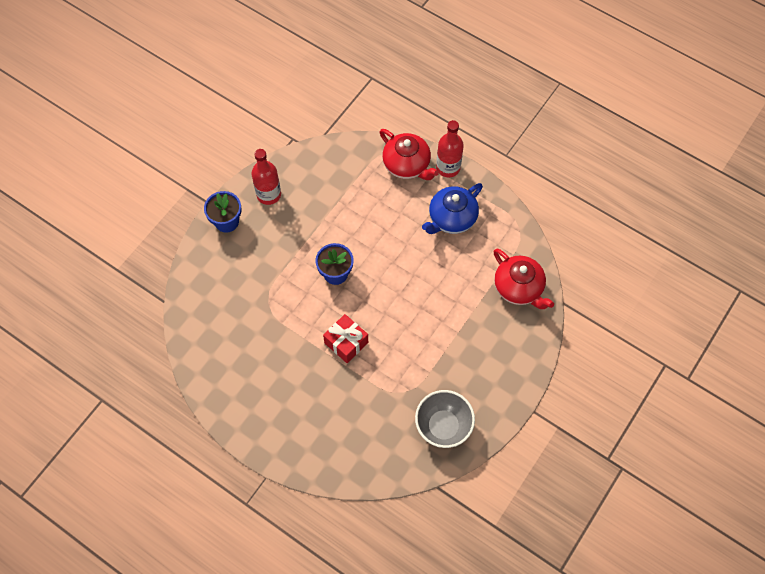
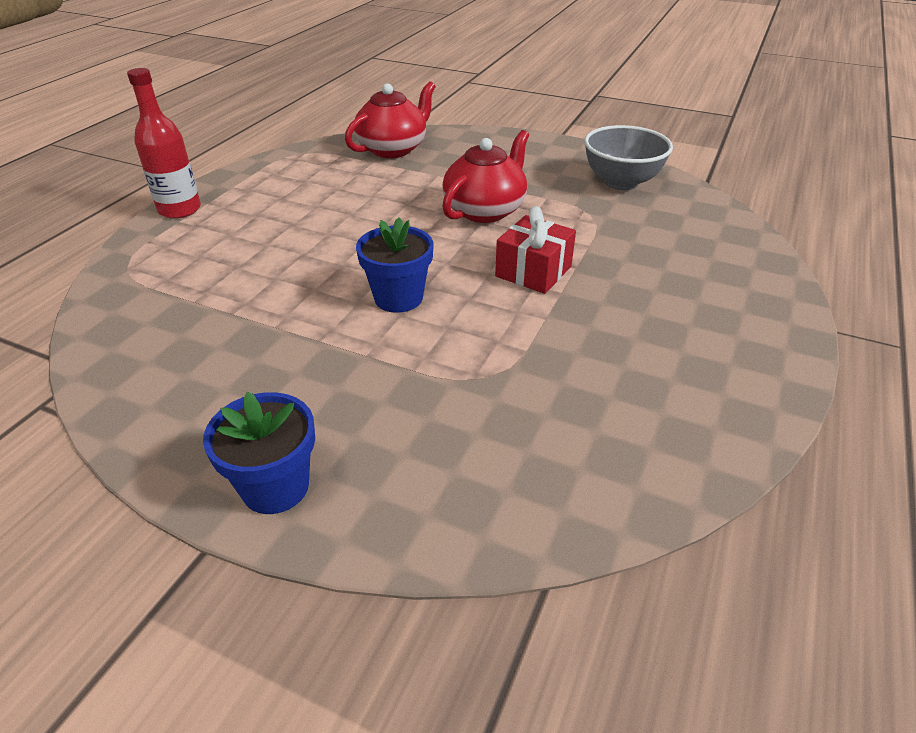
camera: 100 degrees left, 25 degrees down
(269, 194) = (200, 418): red bottle -> none
(407, 165) = (164, 246): red teapot -> red teapot (485, 210)
(451, 218) = (279, 200): blue teapot -> none

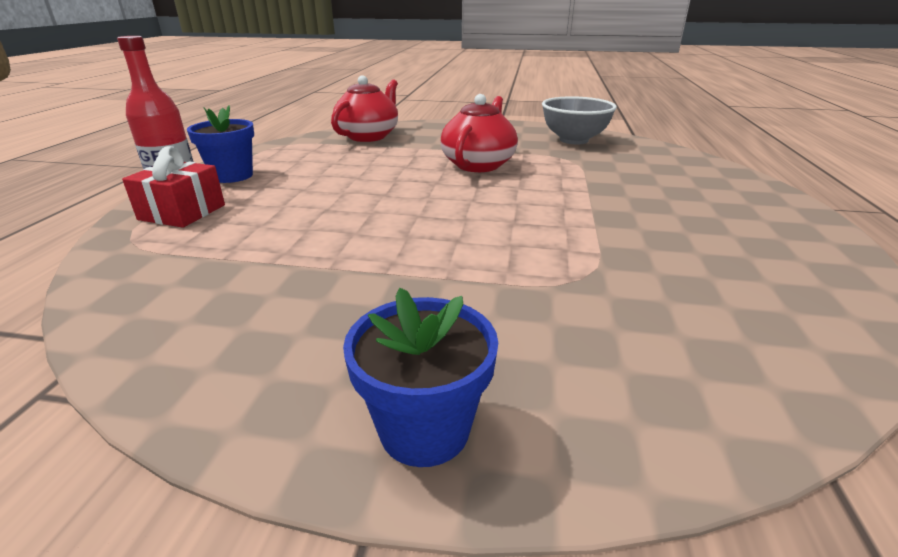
camera: 15 degrees left, 10 degrees down
(398, 298) = (446, 229): blue flower pot -> blue flower pot (232, 176)
(533, 271) = (555, 198): red gift -> red gift (182, 212)

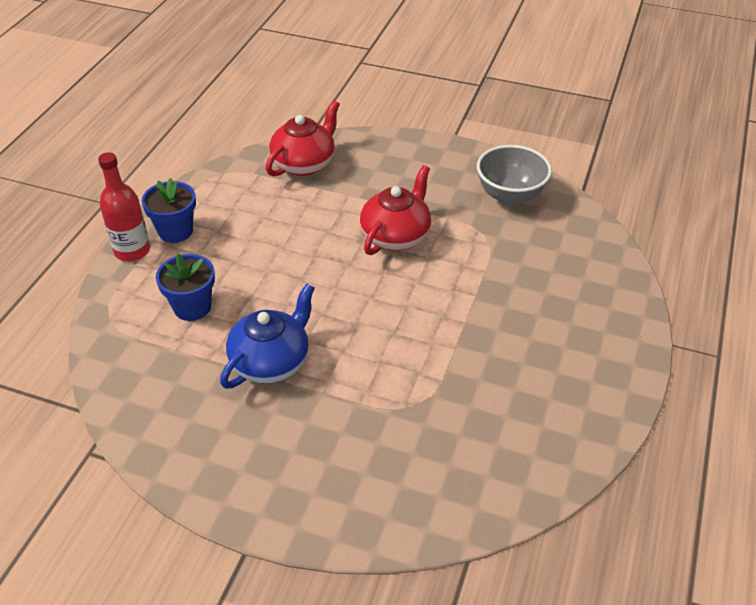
camera: 10 degrees right, 15 degrees up
(182, 212) = (141, 286): red gift -> none
(363, 257) = (271, 362): none -> blue teapot
(424, 429) = (281, 505): blue flower pot -> blue flower pot (192, 307)

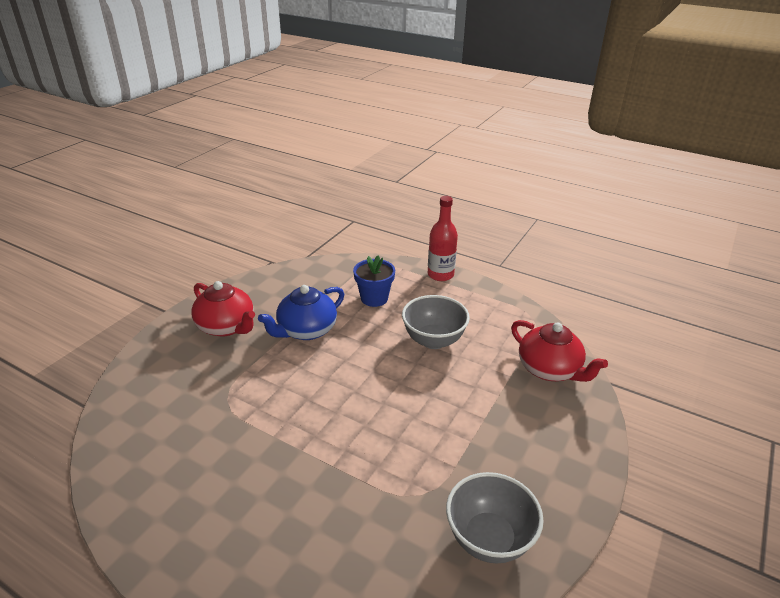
camera: 100 degrees right, 10 degrees down
(175, 231) = (459, 293): blue flower pot -> none
(271, 362) = (306, 330): blue teapot -> blue teapot turned 90 degrees clockwise
(272, 245) = (433, 340): none -> grey bowl
(396, 236) = (432, 420): red teapot -> red teapot (226, 326)

